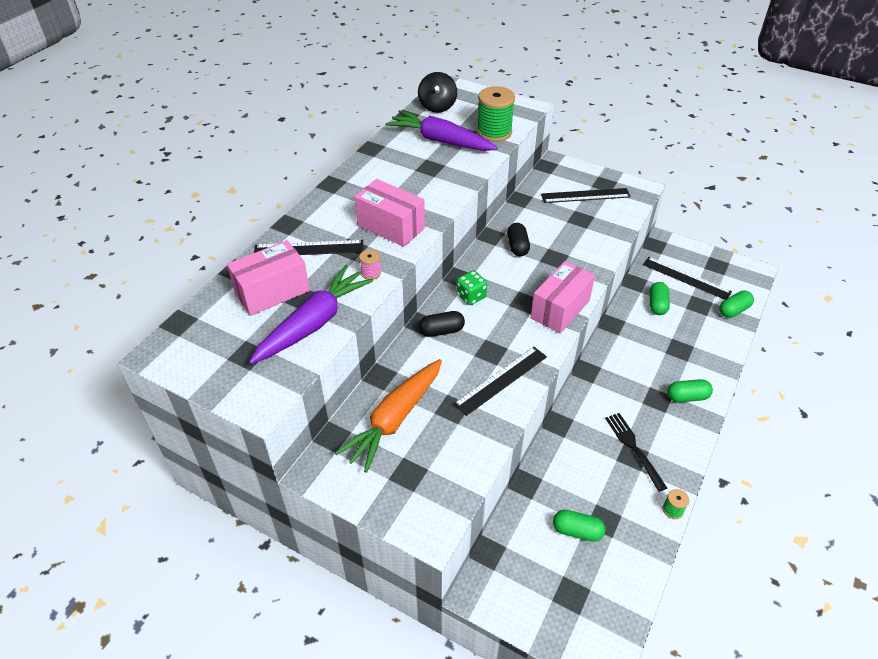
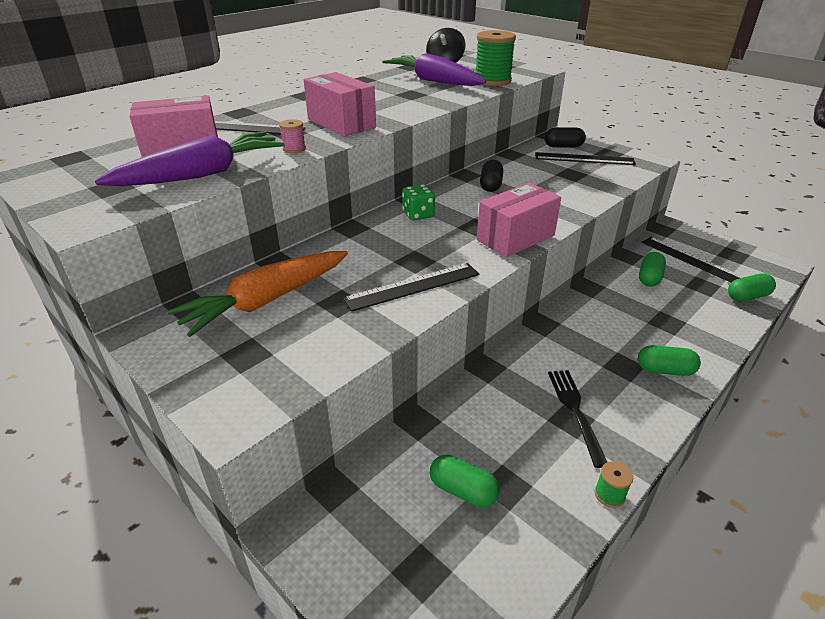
camera: 15 degrees right, 10 degrees down
(441, 331) = (369, 236): black capsule -> black capsule (563, 146)

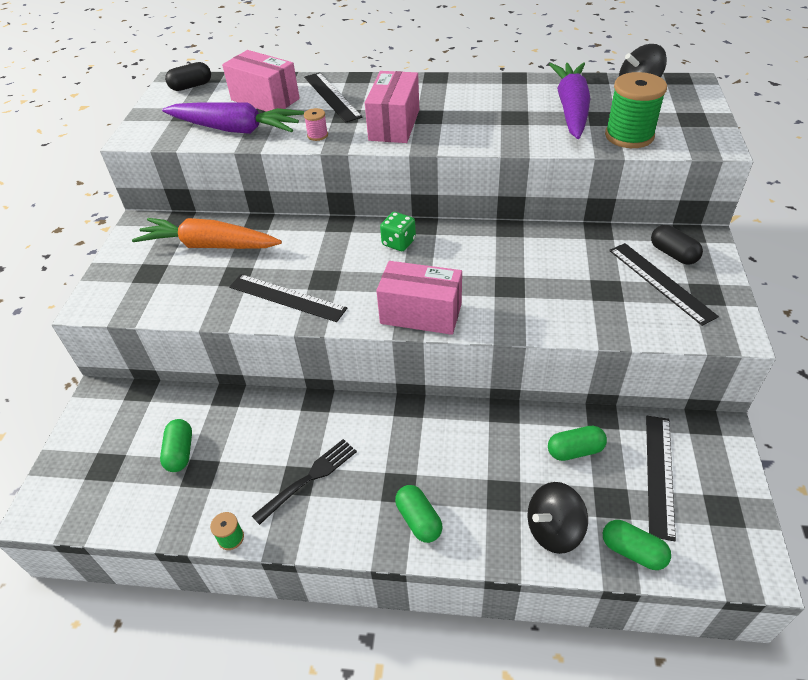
camera: 55 degrees right, 10 degrees up
(490, 185) = (506, 252): black capsule -> black capsule (191, 86)
(712, 316) = (553, 530): none -> black spinning top

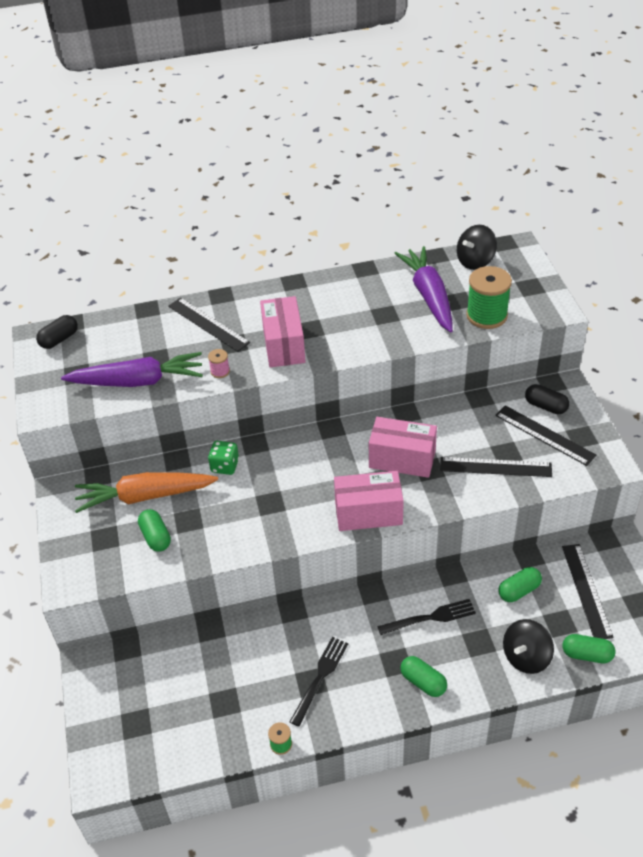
camera: 20 degrees left, 0 degrees up
(180, 452) = (197, 690): green capsule -> green capsule (156, 537)
(265, 99) = (145, 340): pink box -> pink box (402, 459)
(287, 297) = (247, 528): black ruler -> black ruler (495, 467)
(398, 242) = (317, 450): green dice -> green dice (225, 466)
(459, 450) = (430, 618): none -> black fork

